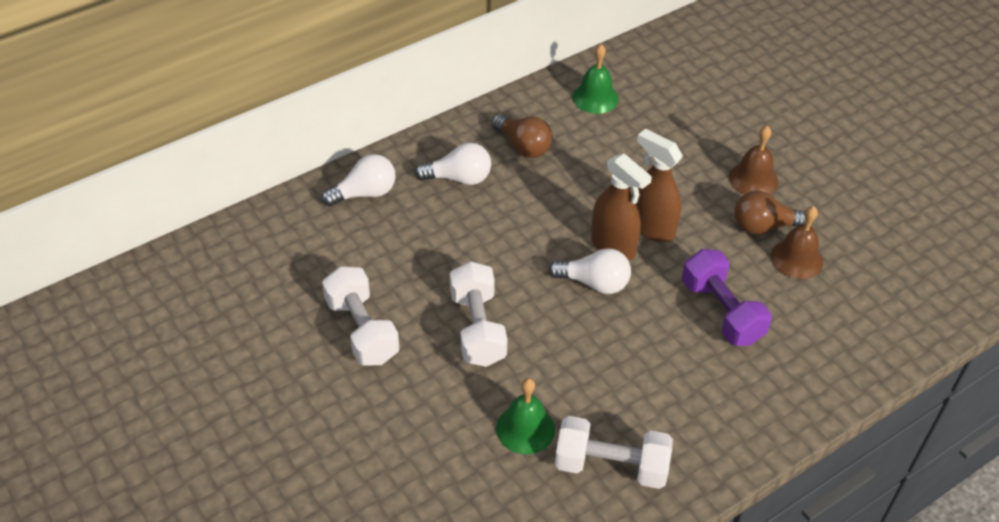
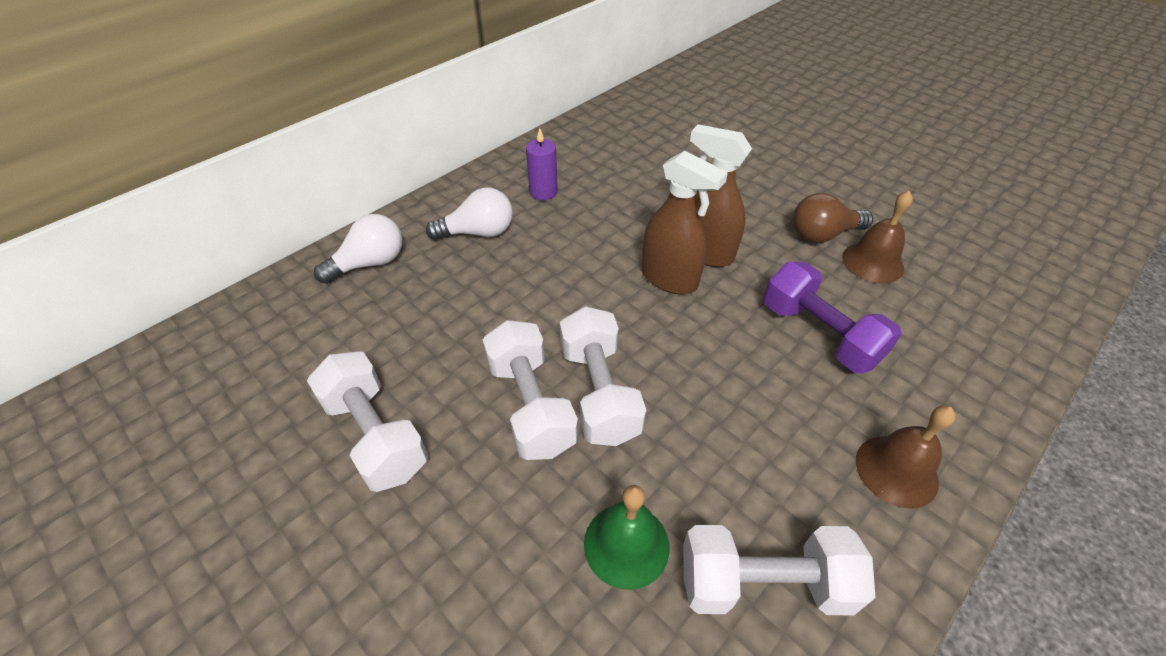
camera: 10 degrees left, 0 degrees up
(523, 146) = (543, 192): brown light bulb -> purple candle
(531, 327) = (599, 392): none -> white dumbbell
(594, 283) = (661, 324): white light bulb -> none
(595, 98) = (606, 140): green bell -> none
(753, 179) = (791, 191): brown bell -> brown bell (896, 470)

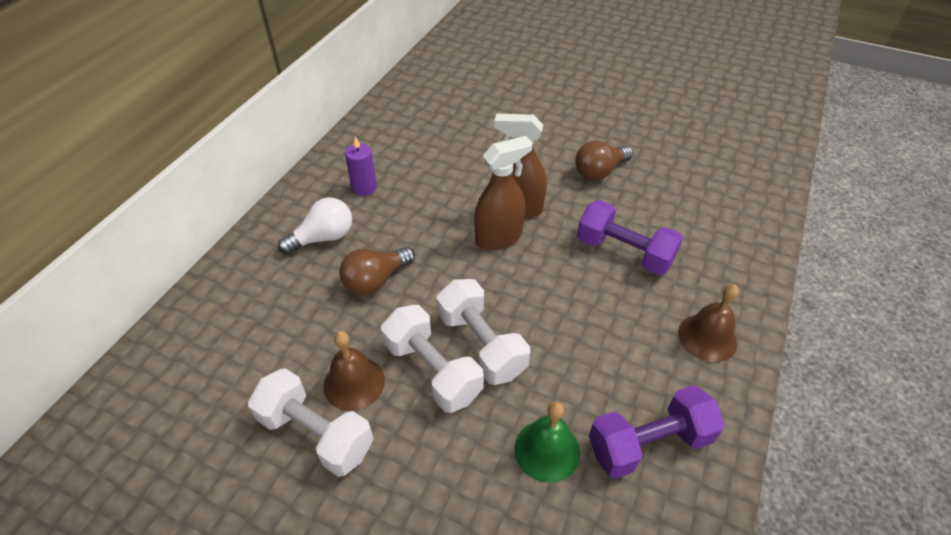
camera: 20 degrees left, 0 degrees up
(370, 263) = (237, 290): white light bulb -> none
(512, 290) = (376, 280): none -> brown light bulb
(669, 279) = (499, 237): brown spray bottle -> brown spray bottle turned 45 degrees counterclockwise
(763, 582) = (649, 443): white dumbbell -> purple dumbbell
(872, 262) = (642, 185): brown bell -> brown bell (354, 383)

